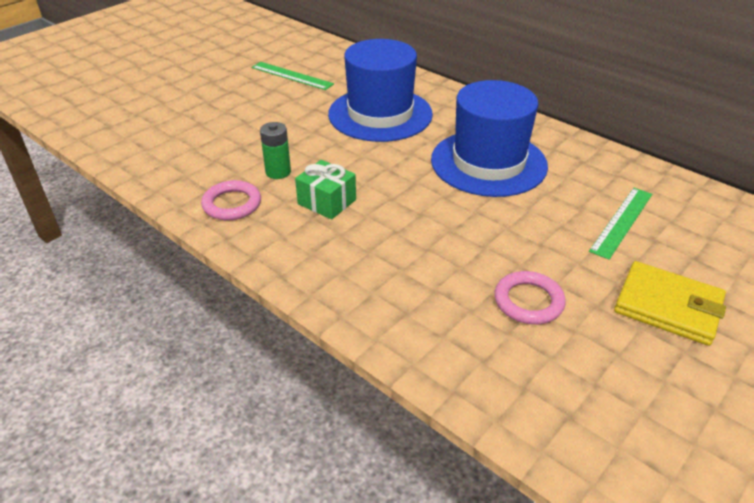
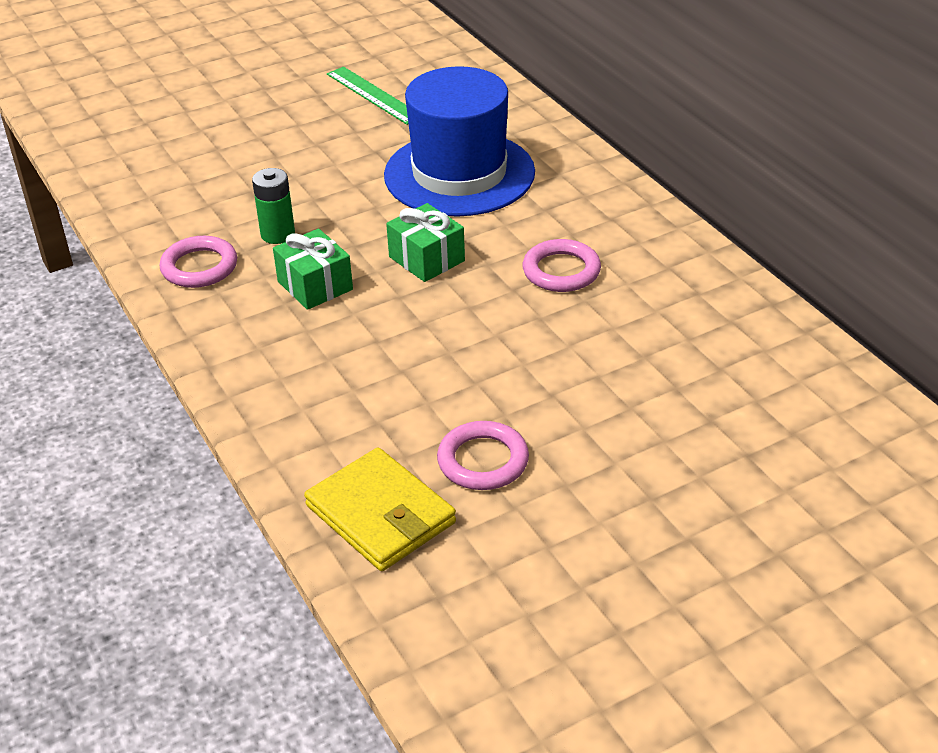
camera: 20 degrees right, 0 degrees up
(394, 170) = (426, 259): none -> green gift
(488, 163) = (561, 271): blue hat -> pink ring
(622, 222) = (685, 387): green ruler -> none
(668, 306) = (658, 506): yellow wallet -> yellow wallet (380, 514)

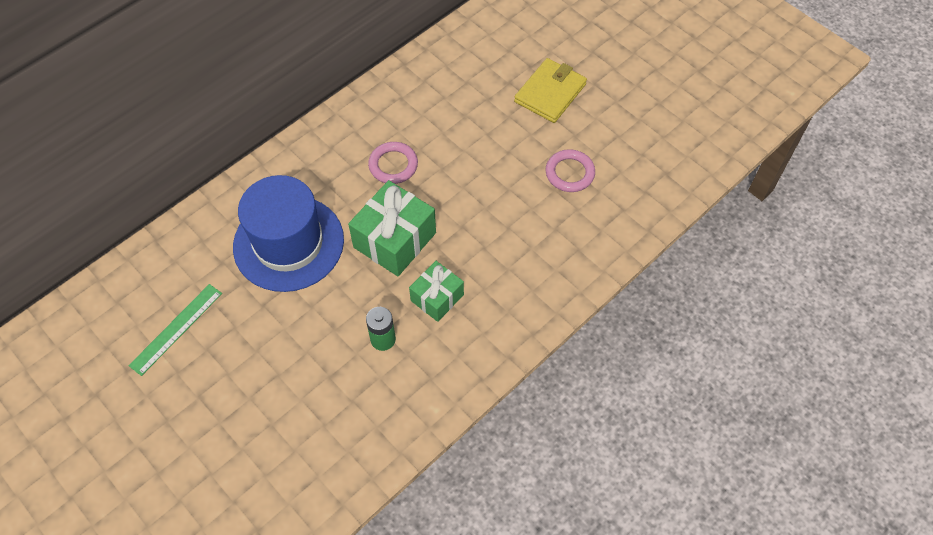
camera: 105 degrees left, 20 degrees up
(199, 267) = (431, 378): pink ring -> none
(380, 514) = (623, 210): yellow wallet -> yellow wallet (550, 93)
(426, 259) = (395, 240): green gift -> green gift, size x1.62

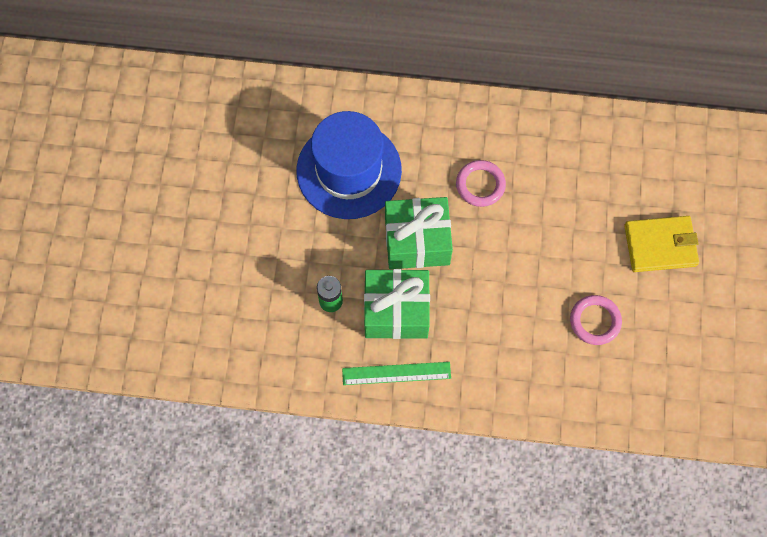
camera: 50 degrees right, 10 degrees up
(176, 329) = (221, 158): green ruler -> green ruler (396, 373)
(437, 297) = (396, 311): green gift -> green gift, size x1.62

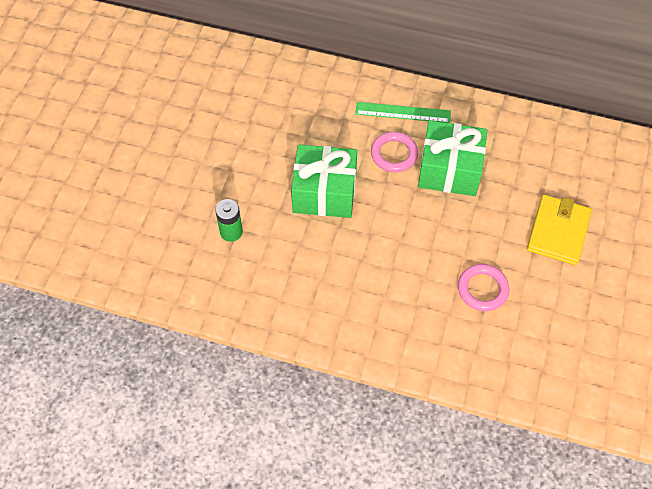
camera: 10 degrees right, 10 degrees down
(349, 170) = (274, 124): blue hat -> none
(396, 311) = (291, 250): green gift -> green gift (449, 170)
(396, 373) = (279, 305): green ruler -> green ruler (403, 112)
(660, 245) = (558, 231): yellow wallet -> yellow wallet turned 75 degrees counterclockwise

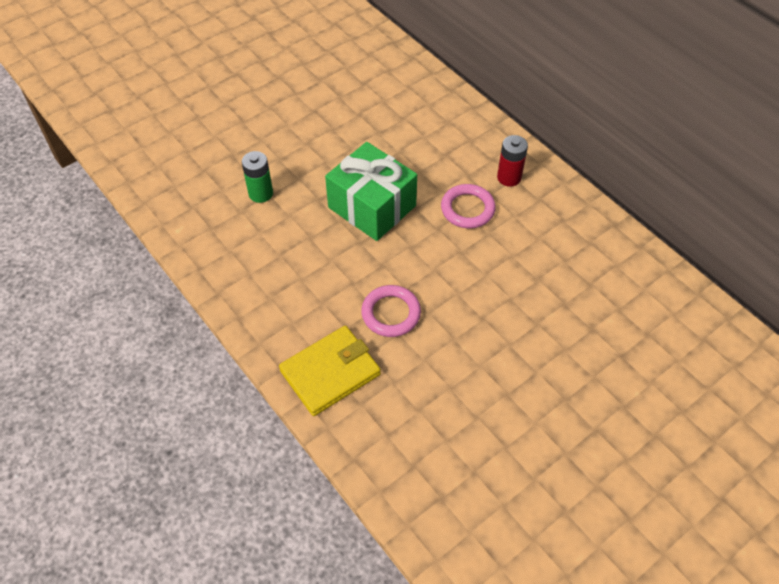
camera: 35 degrees right, 5 degrees down
(403, 112) = (509, 177): green ruler -> red battery
(449, 170) = (510, 252): green gift -> none
(482, 289) = (448, 380): pink ring -> pink ring (391, 313)
(558, 231) = (577, 373): yellow wallet -> yellow wallet (330, 372)

